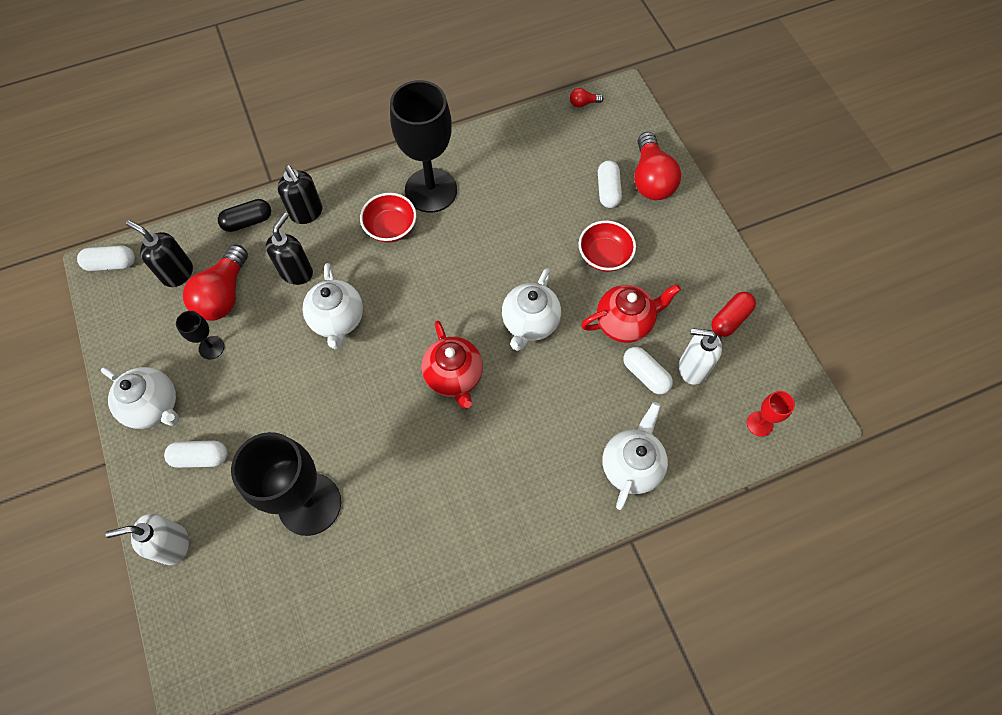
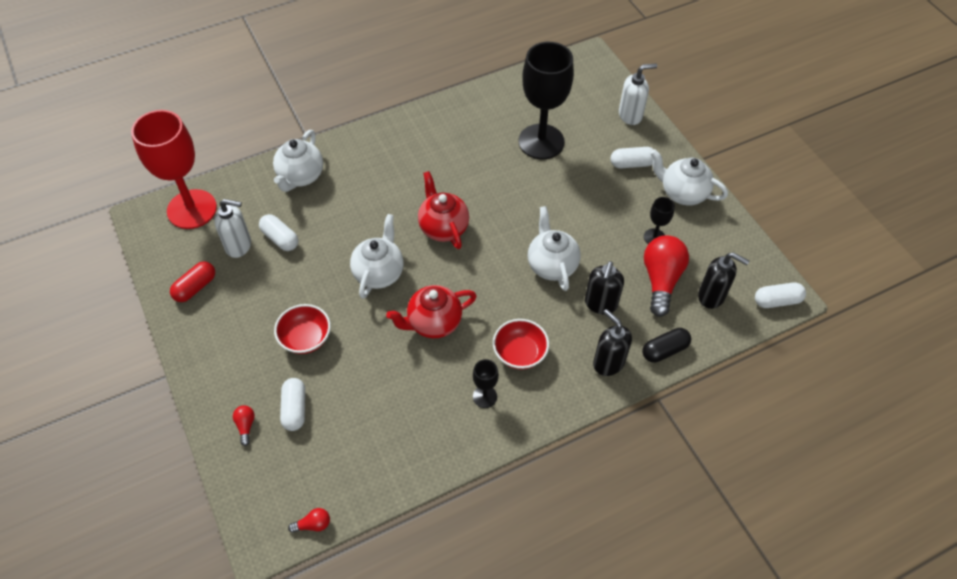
camera: 175 degrees right, 10 degrees down
(431, 190) = (485, 396): black goblet -> black goblet, size x0.44
(624, 322) = (293, 278): red teapot -> red teapot (433, 323)
(651, 179) = (246, 426): red light bulb -> red light bulb, size x0.43
(759, 423) = (192, 209): red goblet -> red goblet, size x2.28

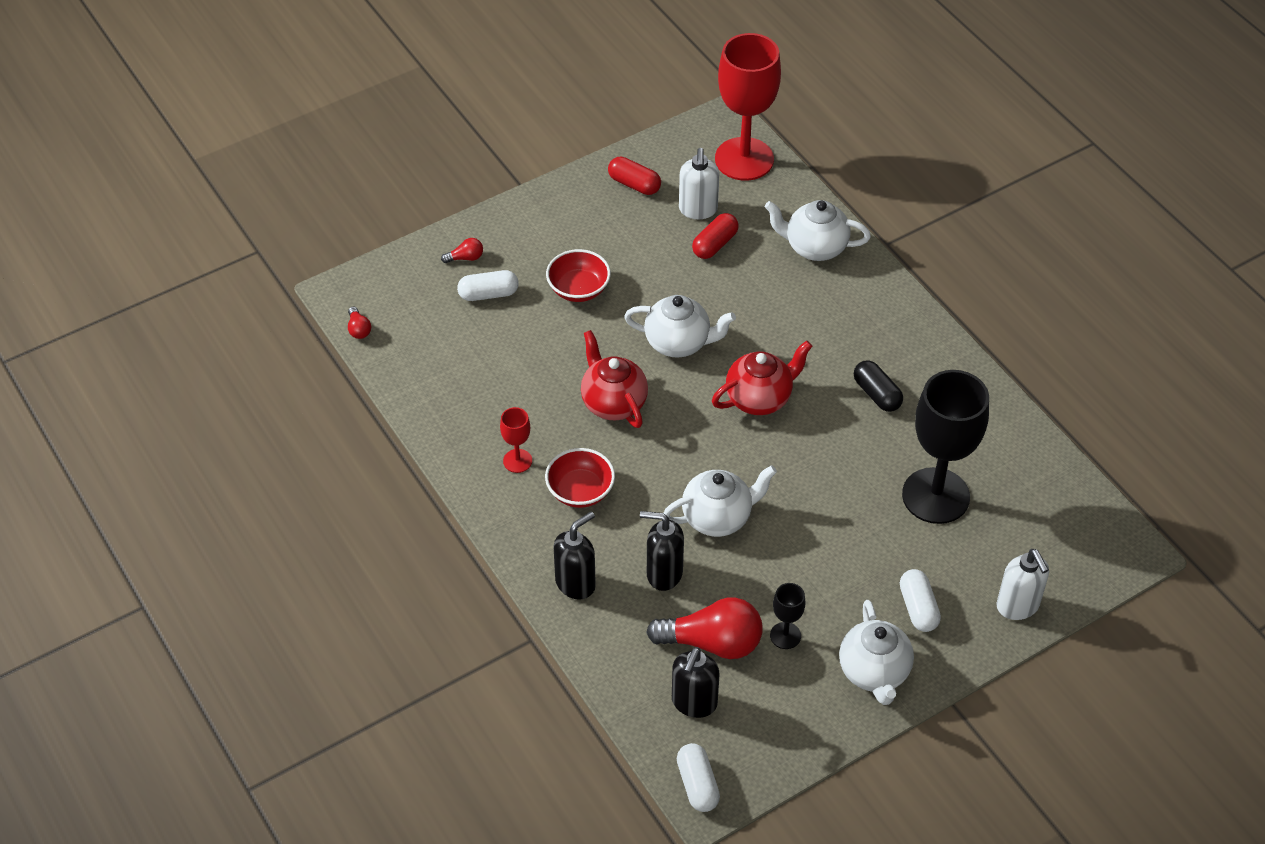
camera: 85 degrees right, 5 degrees down
(280, 238) = (715, 244): white capsule -> red capsule
(485, 396) = (517, 461): black goblet -> red goblet
(664, 350) = (601, 645): black capsule -> black capsule (877, 394)
(682, 193) = (874, 672): white teapot -> white teapot turned 150 degrees clockwise

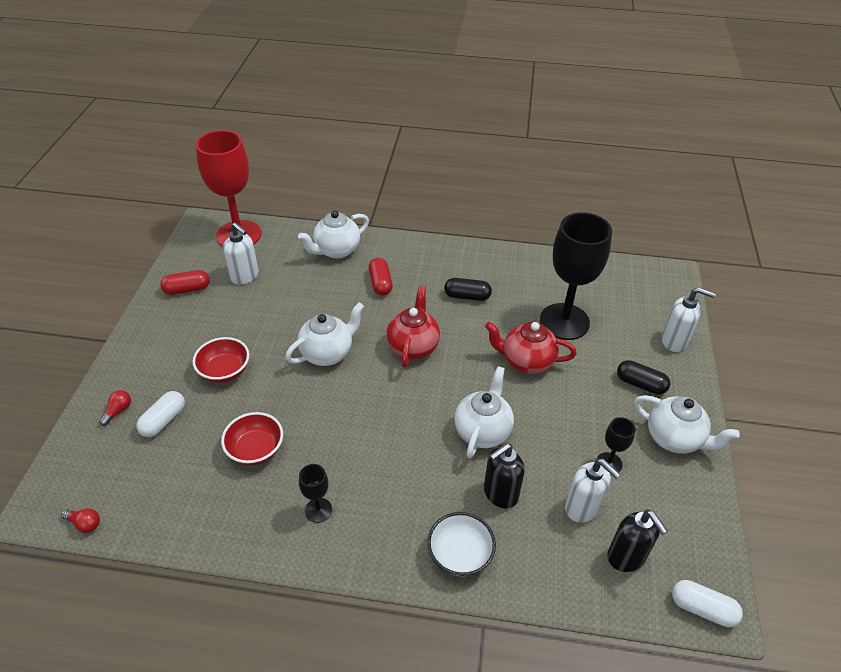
camera: 50 degrees left, 5 degrees down
(517, 461) = (318, 510): red goblet -> black goblet
(576, 583) = (460, 554): black soap dispenser -> white bowl
(580, 491) = (384, 491): red bowl -> red bowl (255, 449)
(613, 403) = (333, 419): red teapot -> red teapot (526, 362)
(712, 643) = (582, 508): red light bulb -> white soap dispenser
(715, 244) = (279, 287): red capsule -> red capsule (380, 283)
(918, 608) = (640, 384): white capsule -> black capsule

